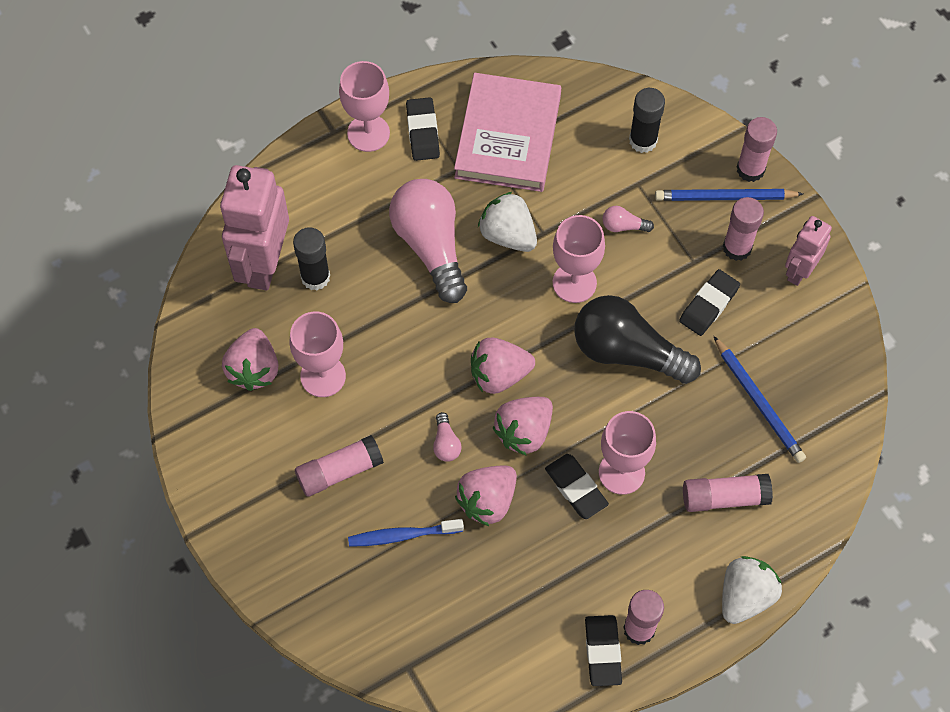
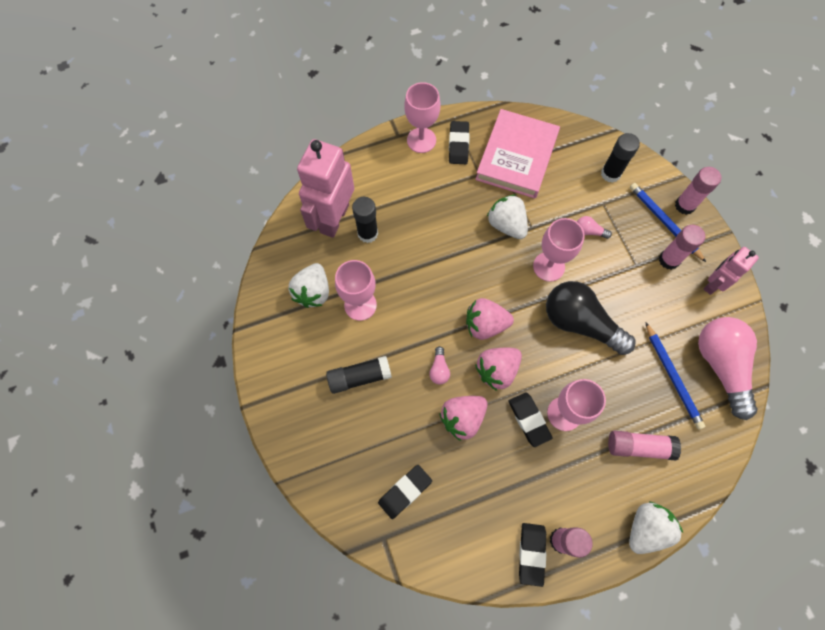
camera: 10 degrees right, 5 degrees up
(254, 369) = (313, 292): pink strawberry -> white strawberry
(339, 471) = (359, 377): pink glue stick -> black glue stick
(402, 535) = (396, 434): blue toothbrush -> none
(431, 246) = (451, 224): pink light bulb -> pink light bulb (720, 366)
(709, 305) = (644, 298): black eraser -> black eraser (405, 491)
(725, 197) = (664, 222): blue pencil -> blue pencil turned 45 degrees clockwise

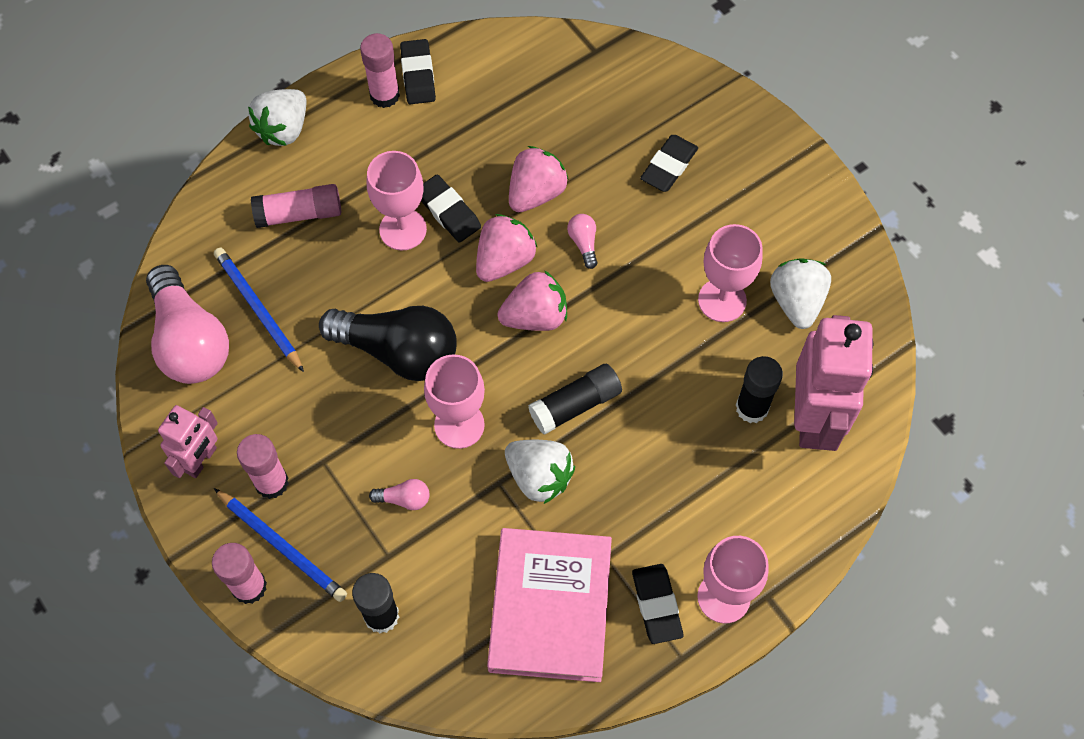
camera: 165 degrees right, 5 degrees down
(359, 377) = (687, 209): black glue stick -> black glue stick (575, 404)
(405, 491) = (584, 100): black eraser -> black eraser (668, 166)

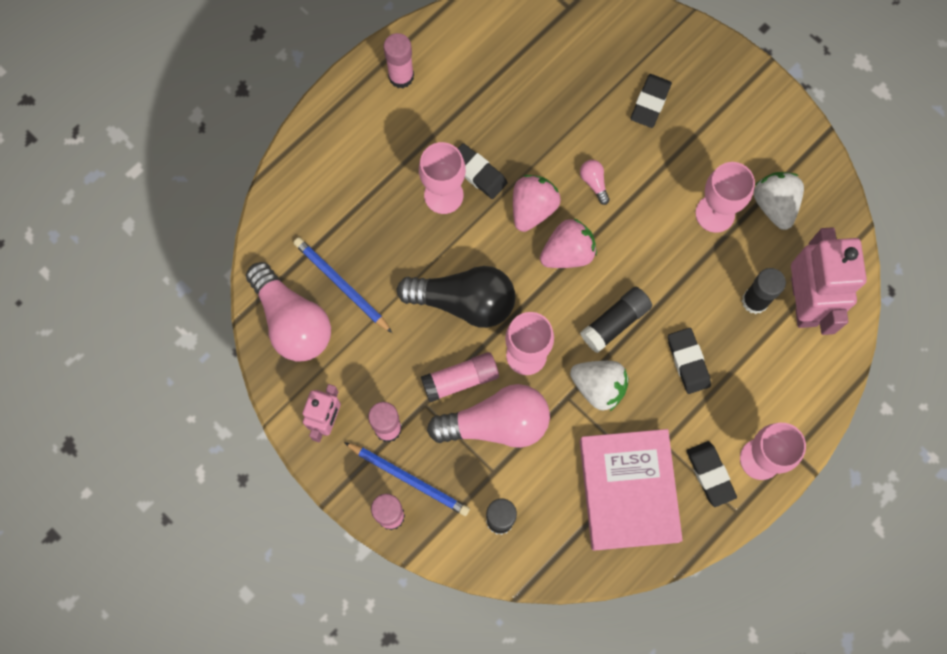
camera: 10 degrees left, 10 degrees up
(284, 129) = (323, 121): white strawberry -> none
(299, 214) = (355, 195): pink glue stick -> pink glue stick (460, 379)
(404, 499) = (496, 424): pink light bulb -> pink light bulb, size x2.47
(418, 75) = (425, 53): black eraser -> black eraser (688, 362)
(536, 193) = (546, 144): pink strawberry -> none

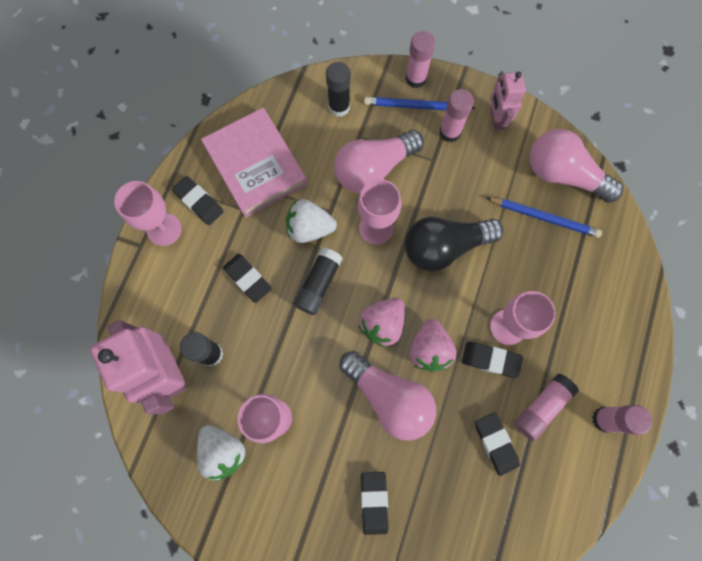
camera: 155 degrees right, 0 degrees up
(460, 379) = (416, 188): pink glue stick -> pink glue stick (541, 407)
(513, 101) = (495, 443): none -> black eraser
(594, 183) = (389, 397): pink light bulb -> pink light bulb, size x2.47

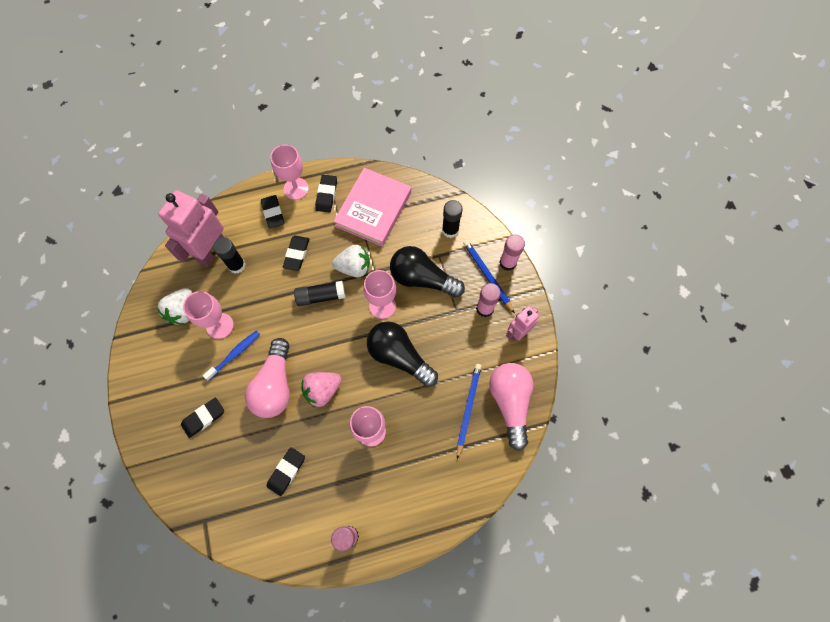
camera: 55 degrees right, 5 degrees down
(309, 228) = (354, 267): white strawberry -> white strawberry turned 120 degrees clockwise
(321, 421) = (235, 354): none -> blue toothbrush
(374, 169) = (422, 279): pink light bulb -> black light bulb
(382, 324) = (320, 351): pink strawberry -> none
(490, 360) = (341, 434): black eraser -> black eraser (273, 213)
(541, 407) = (330, 487): pink glue stick -> none
(544, 217) = (468, 408): blue pencil -> blue pencil turned 150 degrees counterclockwise

